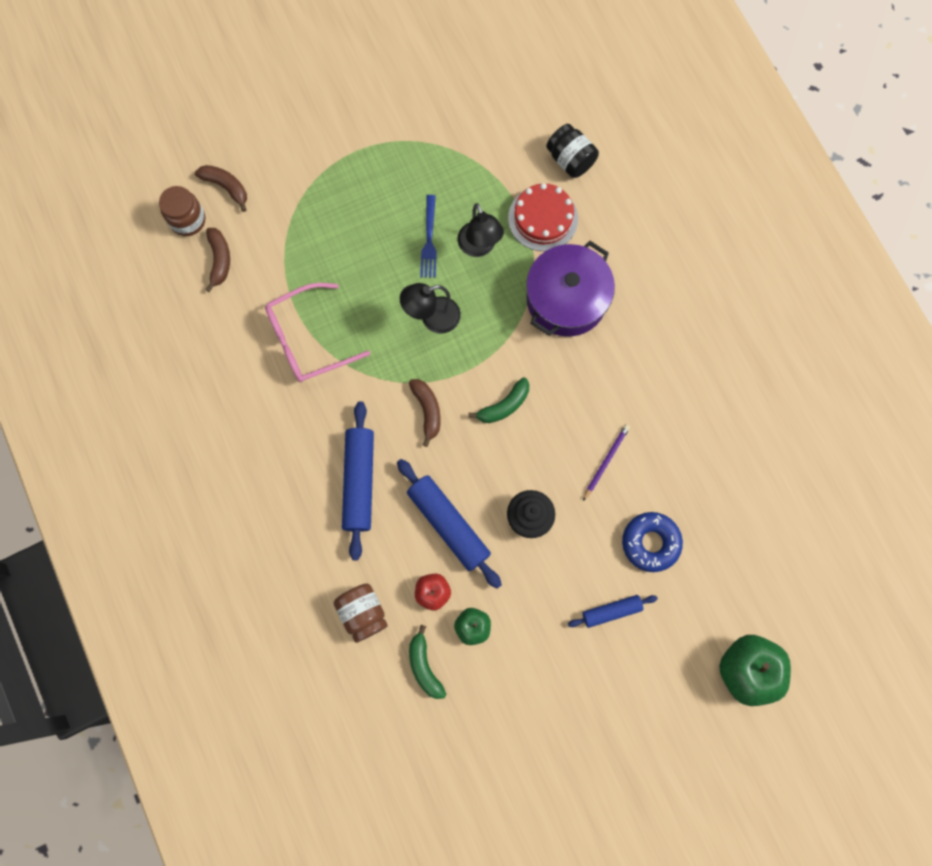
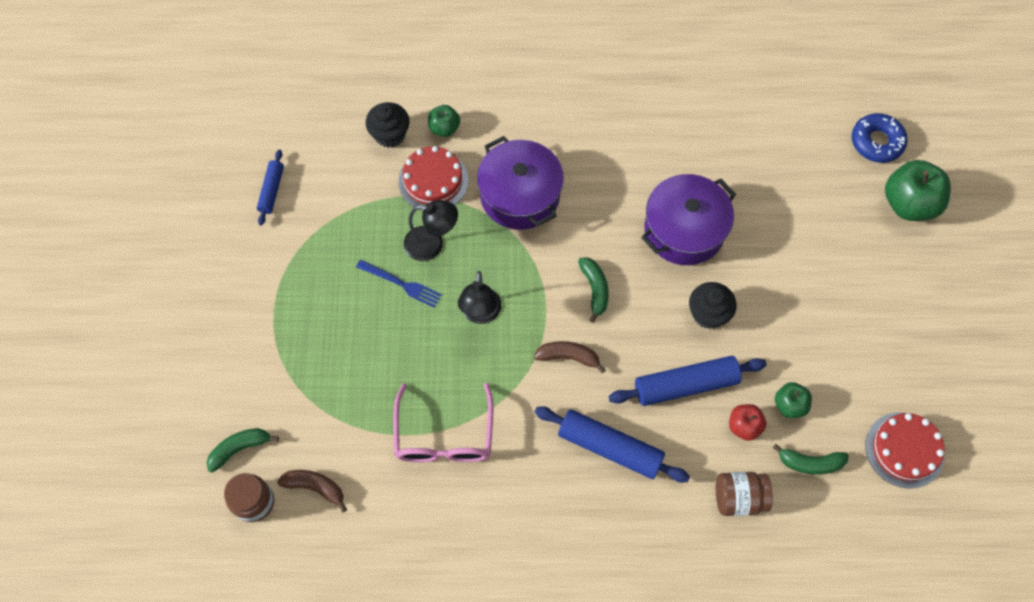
camera: 65 degrees left, 10 degrees down
(226, 187) = (240, 448): brown banana -> green banana
(477, 751) = (904, 450): none -> red cake
(570, 160) = (390, 135): black jar -> black cupcake
(601, 202) = (444, 128): none -> green apple
(605, 461) = (684, 230): purple pencil -> purple pot
(611, 611) = (820, 284): blue rolling pin -> blue rolling pin (272, 190)
(650, 542) = (771, 227): blue donut -> blue donut (876, 142)

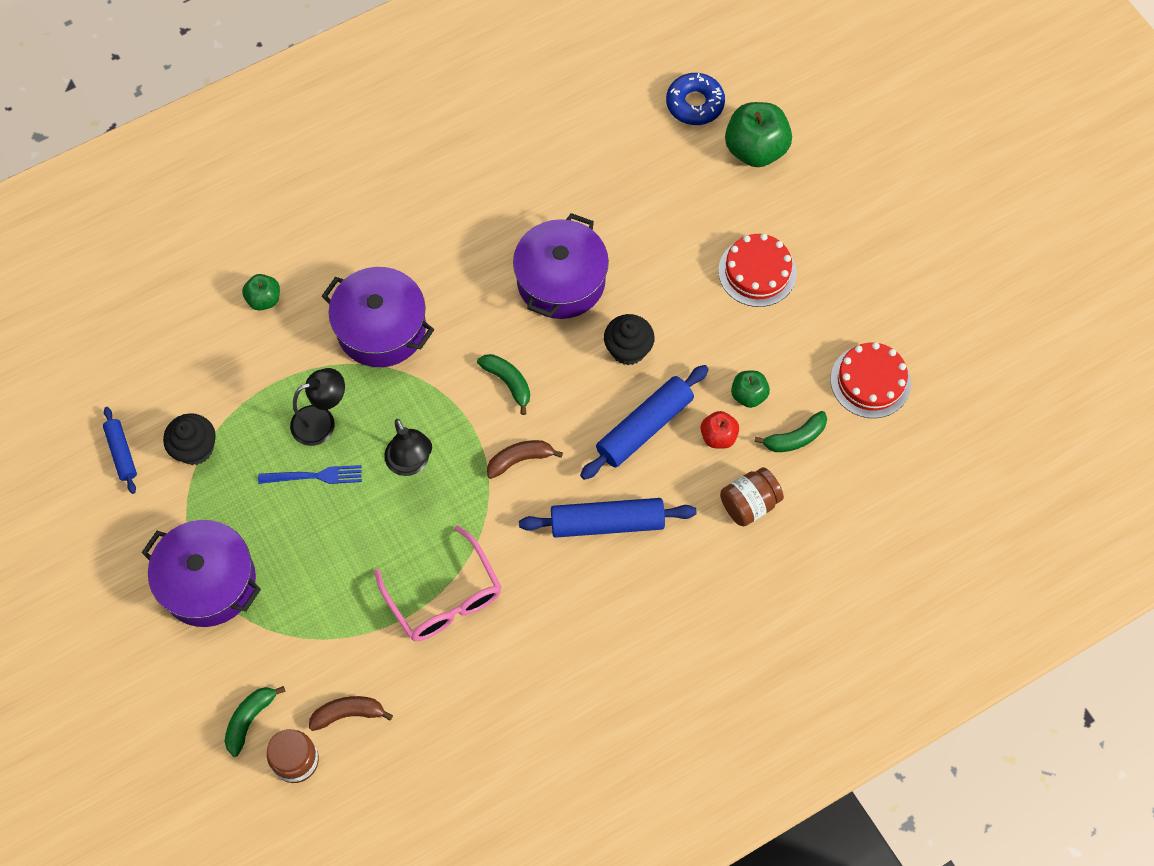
camera: 30 degrees left, 0 degrees up
(274, 323) = (208, 582): none -> purple pot
(390, 135) = (211, 334): black cupcake -> black cupcake (195, 448)
(433, 181) = (285, 358): red cake -> red cake (757, 272)

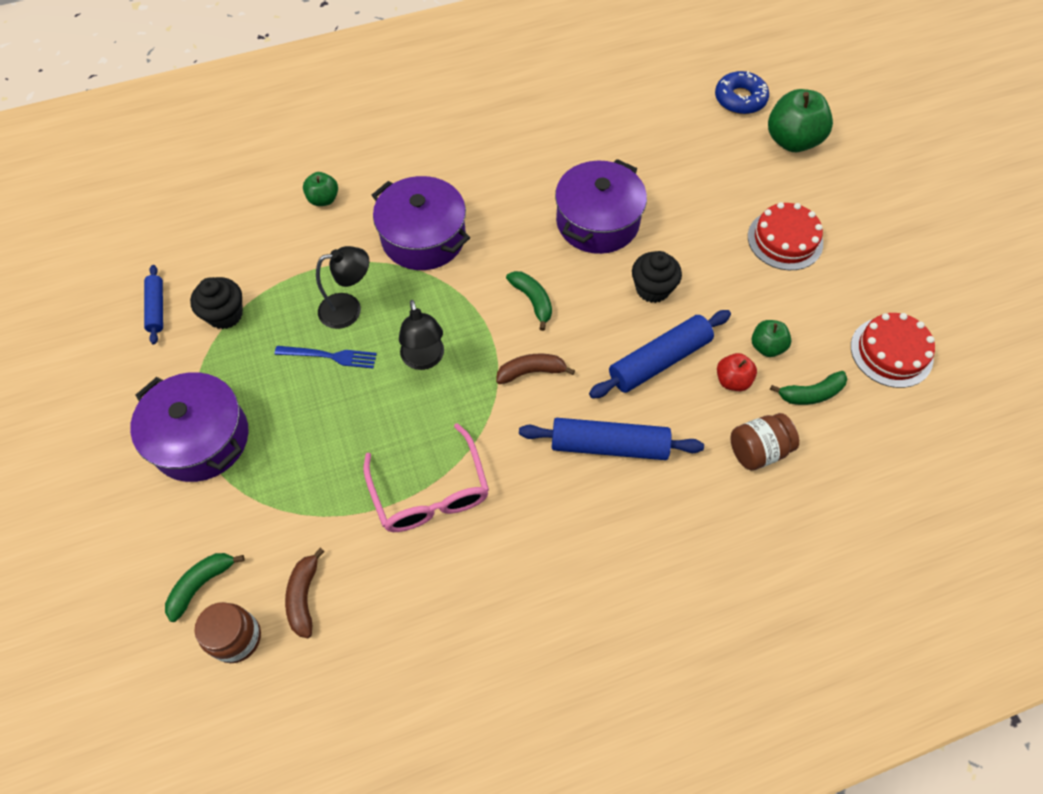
camera: 10 degrees right, 5 degrees down
(348, 713) = (304, 596): brown banana -> brown banana turned 90 degrees counterclockwise

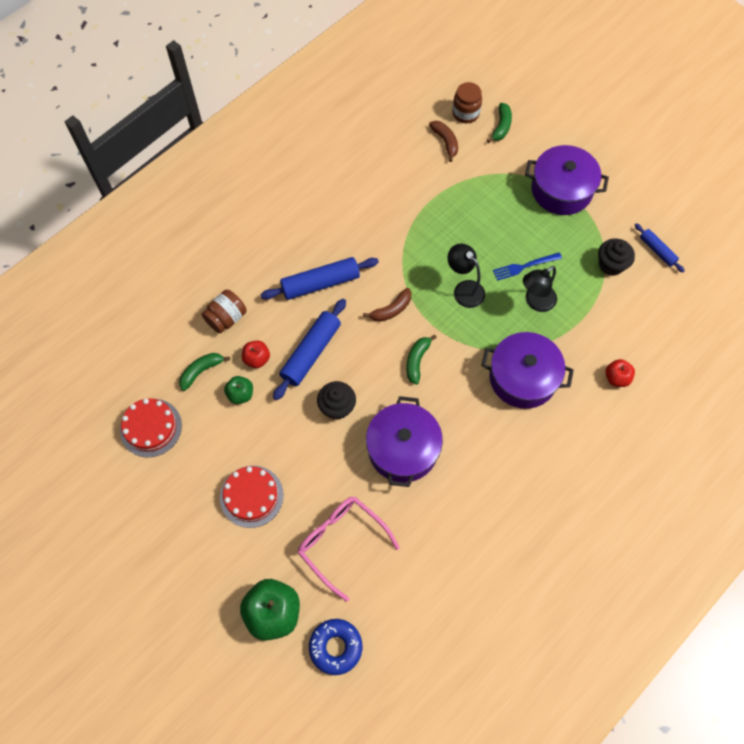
camera: 155 degrees right, 5 degrees up
(323, 199) = (616, 378): green apple -> red apple
(430, 491) = (412, 216): pink glasses -> pink glasses (342, 543)
(532, 301) = (417, 361): green banana -> green banana turned 75 degrees clockwise

